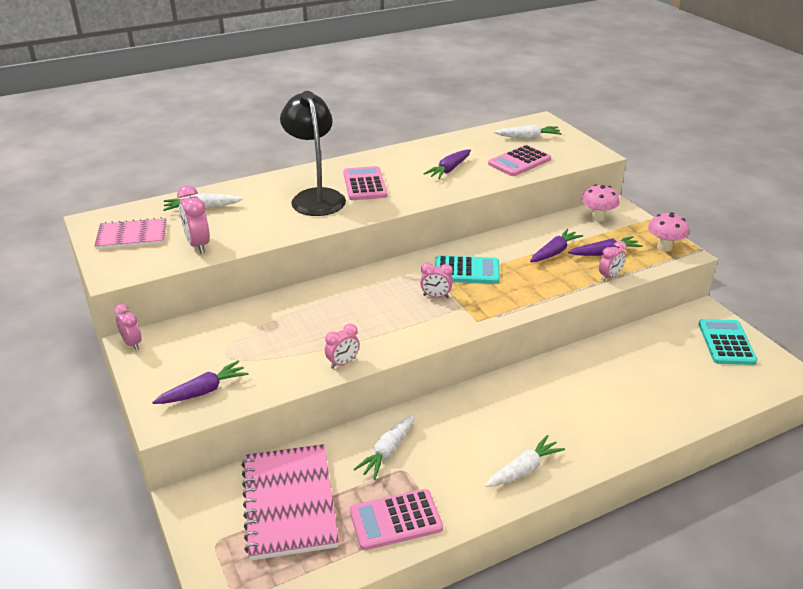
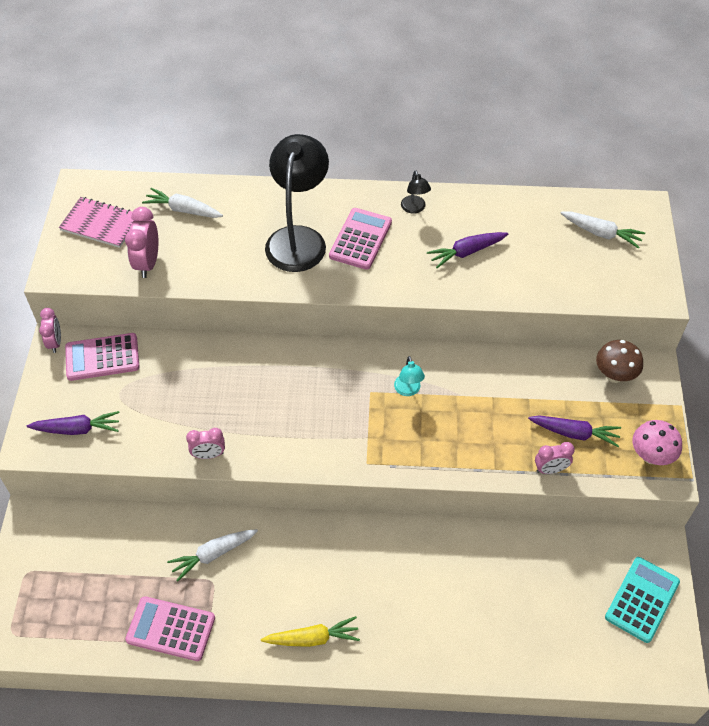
camera: 30 degrees right, 20 degrees up
(289, 503) = (102, 564): pink notebook -> none
(389, 160) = (414, 208): none -> black lamp
(436, 296) = (351, 411): pink clock -> none
(466, 271) = (408, 390): turquoise calculator -> turquoise lamp
(519, 162) = (555, 272): pink calculator -> pink calculator (102, 357)
(523, 469) = (312, 638): white carrot -> yellow carrot
(554, 252) = (521, 406): purple carrot -> none
(597, 217) = (614, 375): pink mushroom -> brown mushroom

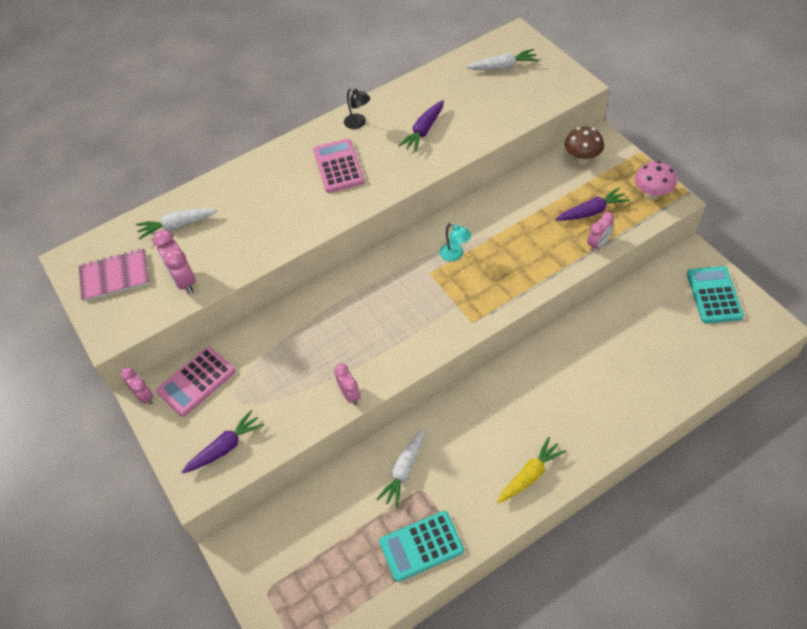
camera: 30 degrees left, 0 degrees up
(171, 629) = (421, 546): pink calculator -> turquoise calculator
(208, 455) = (350, 395): pink clock -> pink clock turned 75 degrees counterclockwise
(298, 238) = (290, 193): black lamp -> none

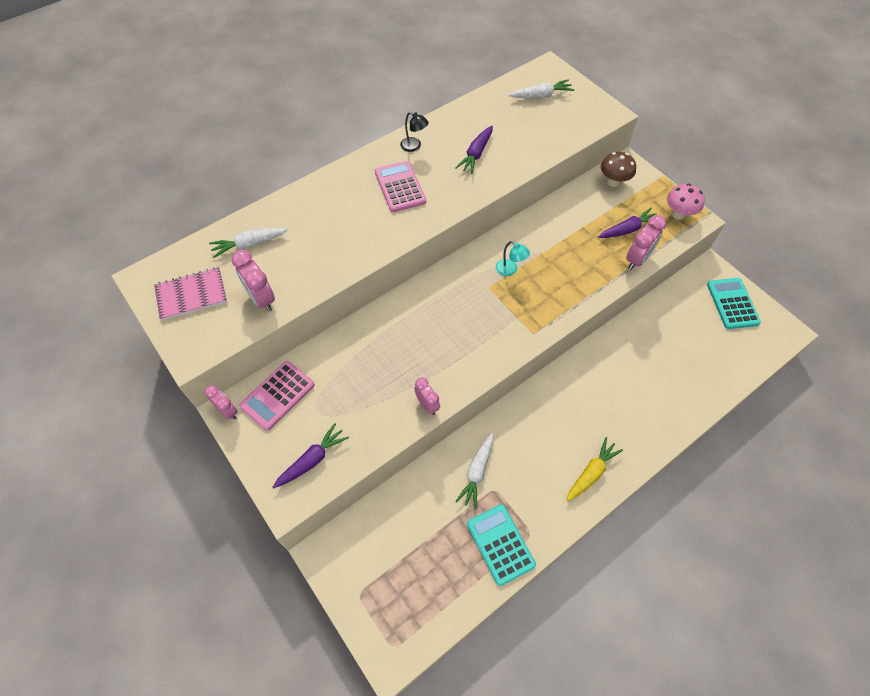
camera: 10 degrees left, 5 degrees up
(421, 546) = (500, 544): turquoise calculator -> turquoise calculator turned 90 degrees clockwise
(598, 244) = (637, 259): pink clock -> pink clock, size x1.51

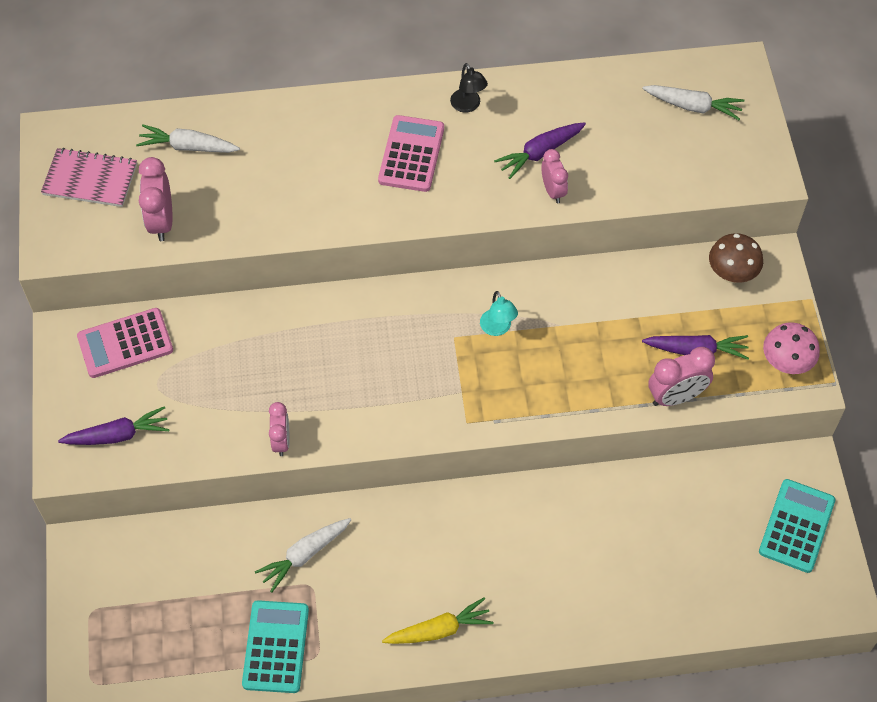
camera: 30 degrees right, 0 degrees up
(228, 411) = (62, 334): pink clock -> pink clock (553, 191)

